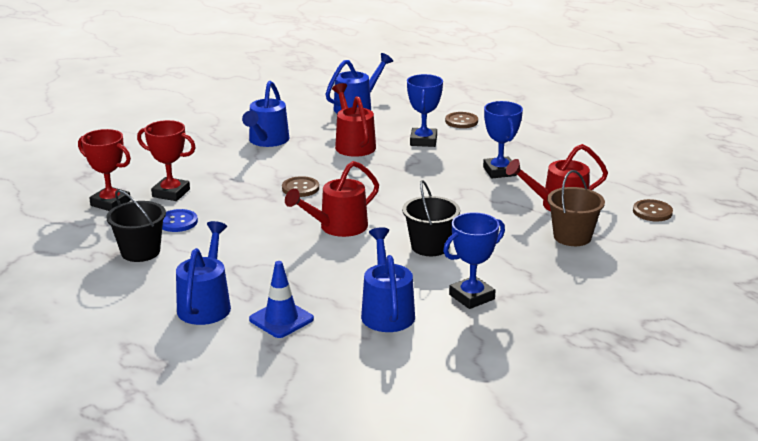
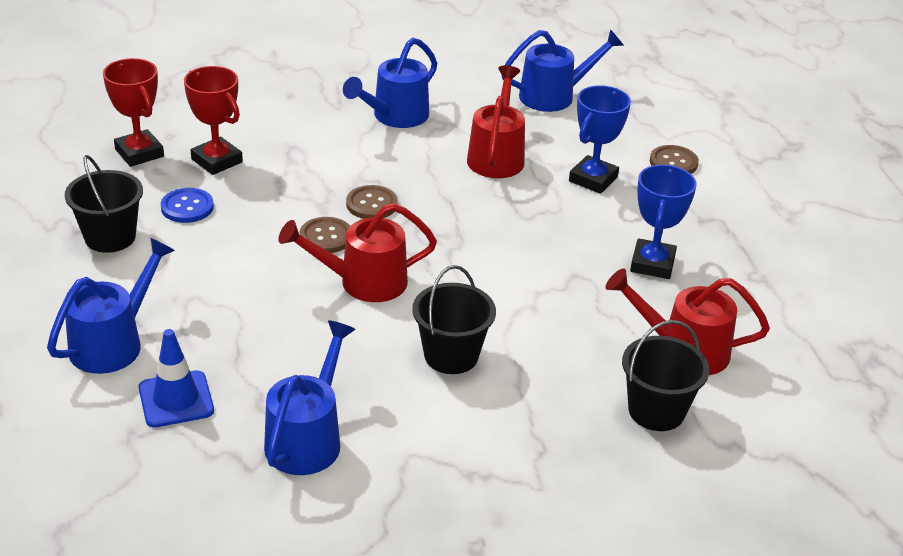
camera: 25 degrees right, 10 degrees up
(471, 297) = (433, 458): blue trophy -> none
(572, 237) = (656, 411): brown bucket -> black bucket
(652, 212) = (812, 411): brown button -> brown button (326, 237)

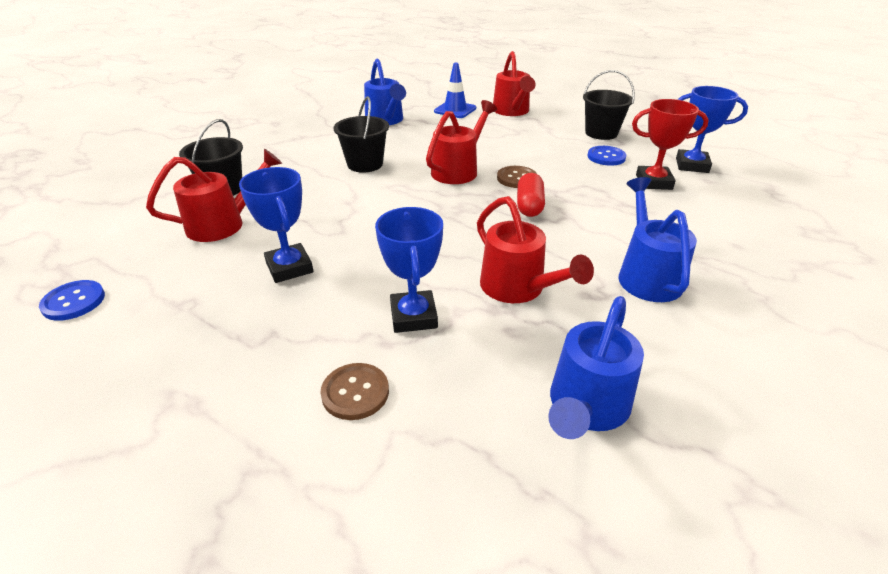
camera: 140 degrees right, 0 degrees up
(114, 342) = (512, 111): blue watering can -> red watering can
(139, 153) = (692, 165): red trophy -> blue trophy
(371, 204) = (529, 206): brown button -> red capsule
(854, 329) = (74, 302): none -> blue button

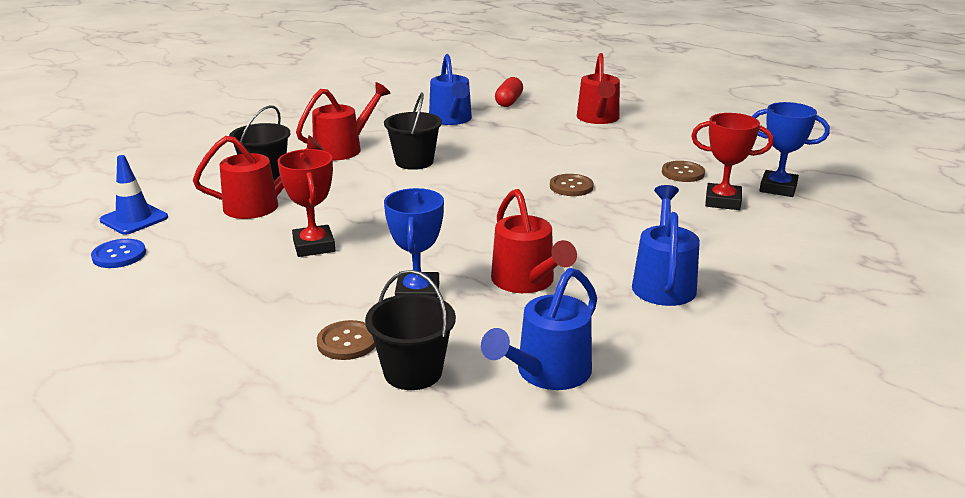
camera: 10 degrees right, 10 degrees down
(289, 267) = (314, 246): blue trophy -> red trophy
(455, 110) = (533, 113): blue traffic cone -> blue traffic cone (134, 219)
(458, 170) = (512, 174): red watering can -> red watering can (344, 148)
(529, 206) = (572, 213): red capsule -> red capsule (509, 102)
(601, 133) = (691, 148): black bucket -> black bucket (413, 372)
(606, 157) = (683, 173): blue button -> brown button

